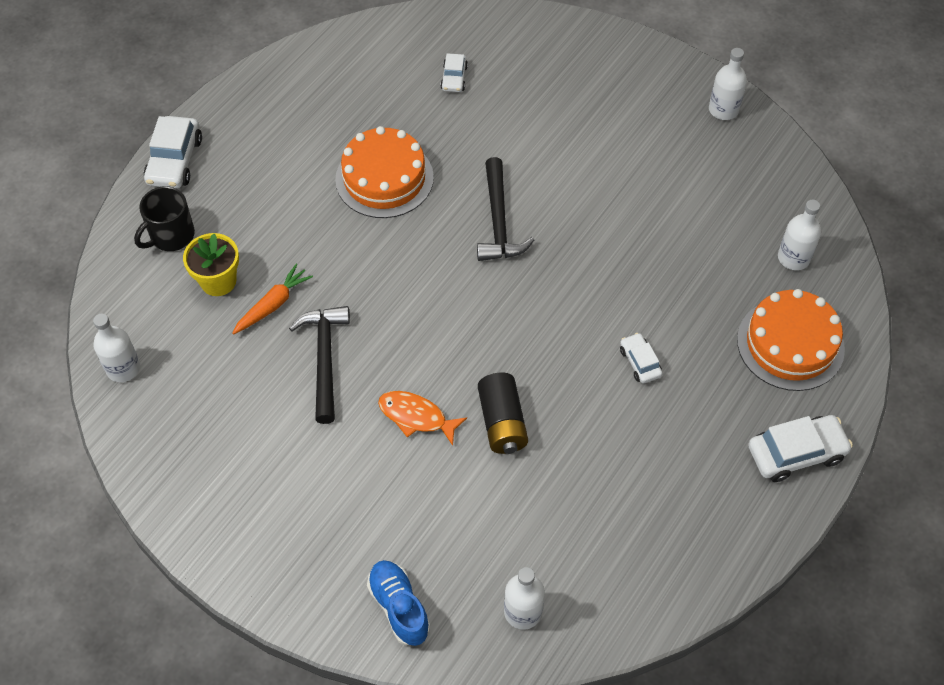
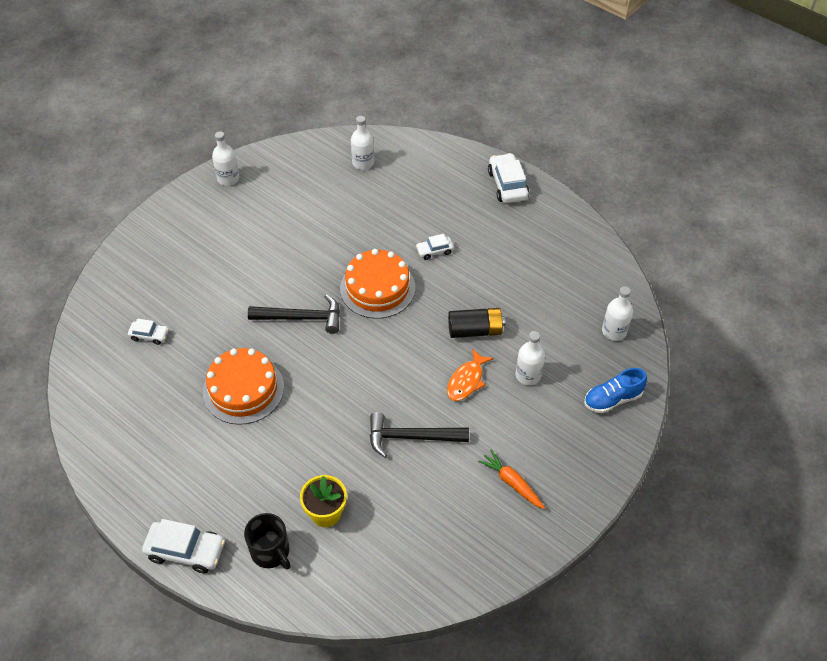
camera: 85 degrees left, 5 degrees down
(123, 368) = (404, 586): white bottle -> white bottle (528, 375)
(273, 304) = (355, 472): orange carrot -> orange carrot (512, 483)
(790, 344) = (429, 175): orange cake -> orange cake (377, 288)

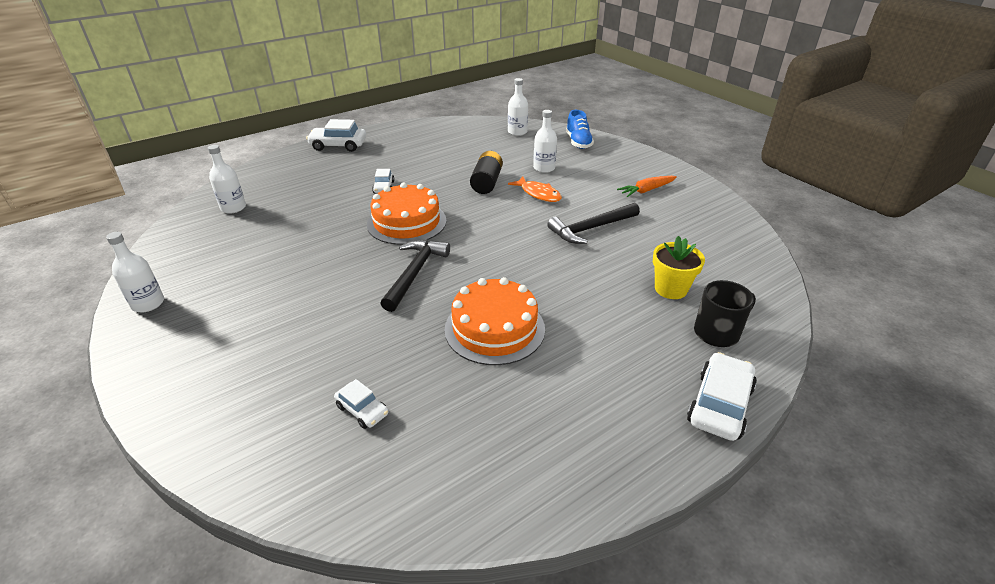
camera: 75 degrees left, 15 degrees down
(149, 335) = (362, 410): white car -> white car turned 105 degrees clockwise
(411, 437) = (591, 229): black hammer -> black hammer turned 45 degrees clockwise

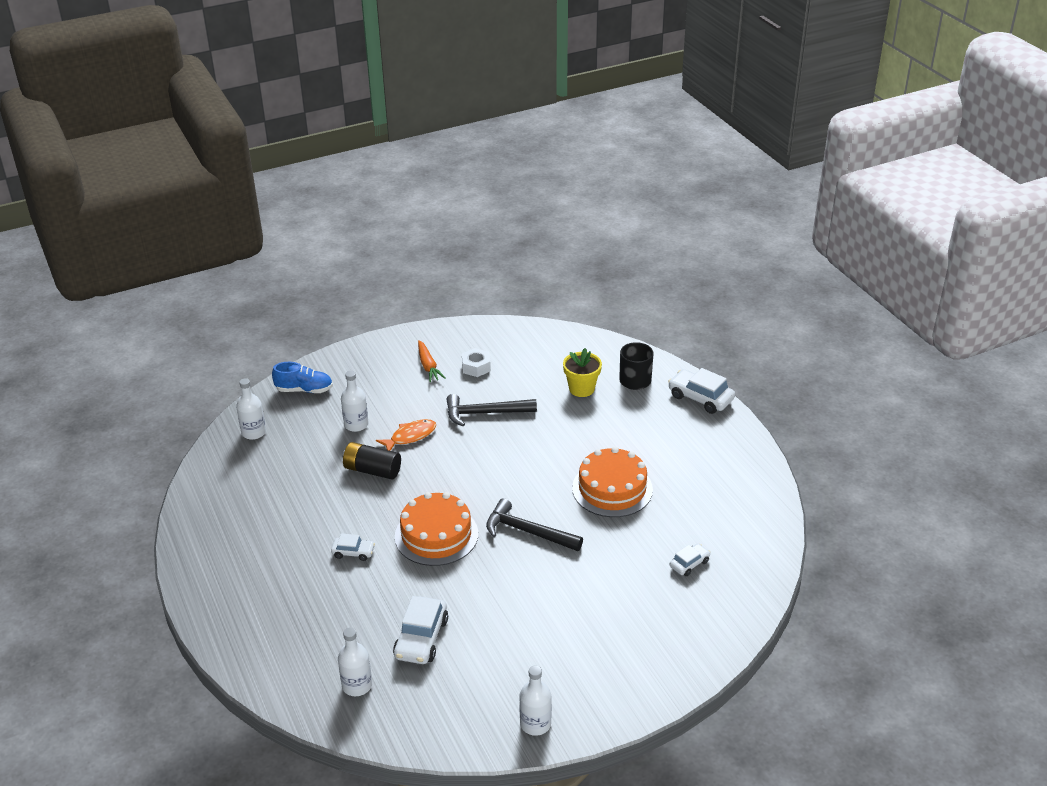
camera: 80 degrees left, 0 degrees up
(338, 145) = (217, 597): white car -> white car (421, 638)
(591, 229) = (485, 413): black hammer -> black hammer turned 105 degrees clockwise
(663, 216) = (476, 367): none -> white nut

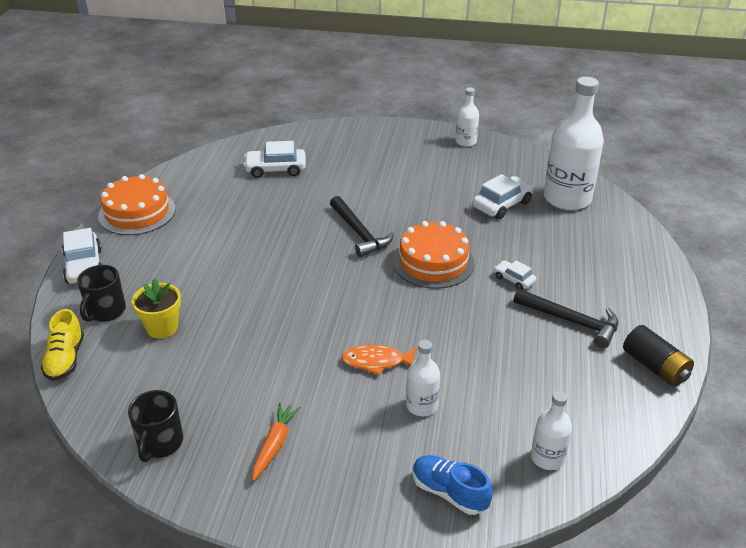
camera: 145 degrees left, 0 degrees up
(357, 685) = (567, 198): white bottle -> white bottle, size x2.02
(372, 470) = (444, 344): black battery -> black battery (655, 367)
(476, 367) = (226, 412): white nut -> none
(485, 413) = (280, 349): black hammer -> black hammer (571, 321)
(495, 338) = (160, 443): none -> black mug
(612, 346) = (65, 359): none -> yellow shoe
(612, 489) = (259, 233): orange cake -> orange cake (137, 212)
(689, 564) = (275, 169): white car -> white car, size x1.75

